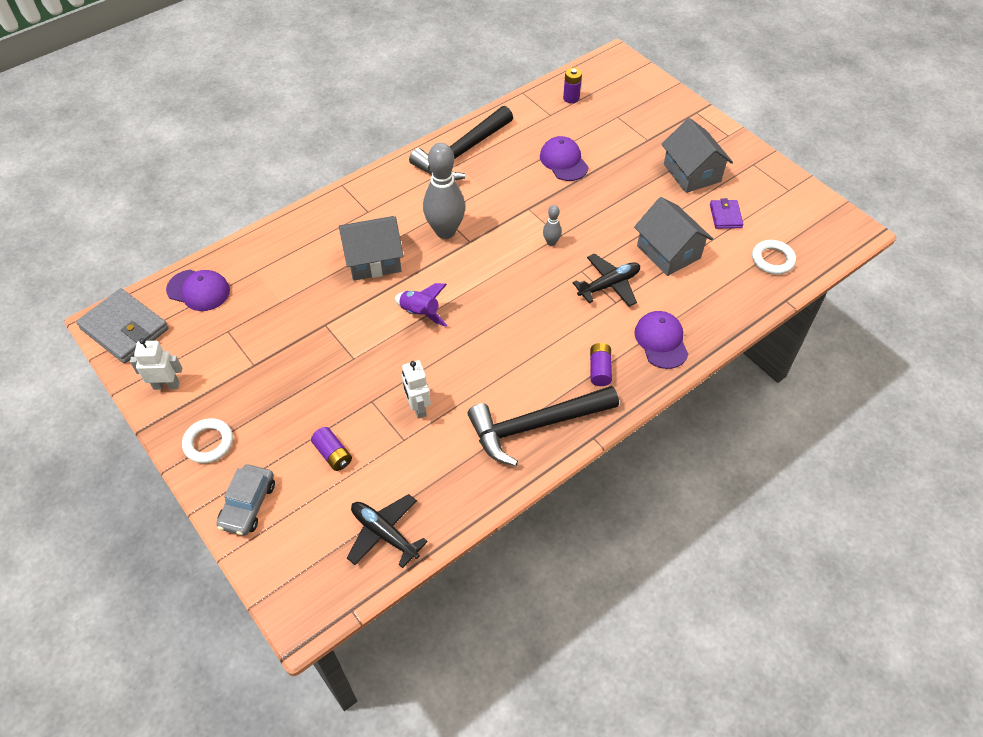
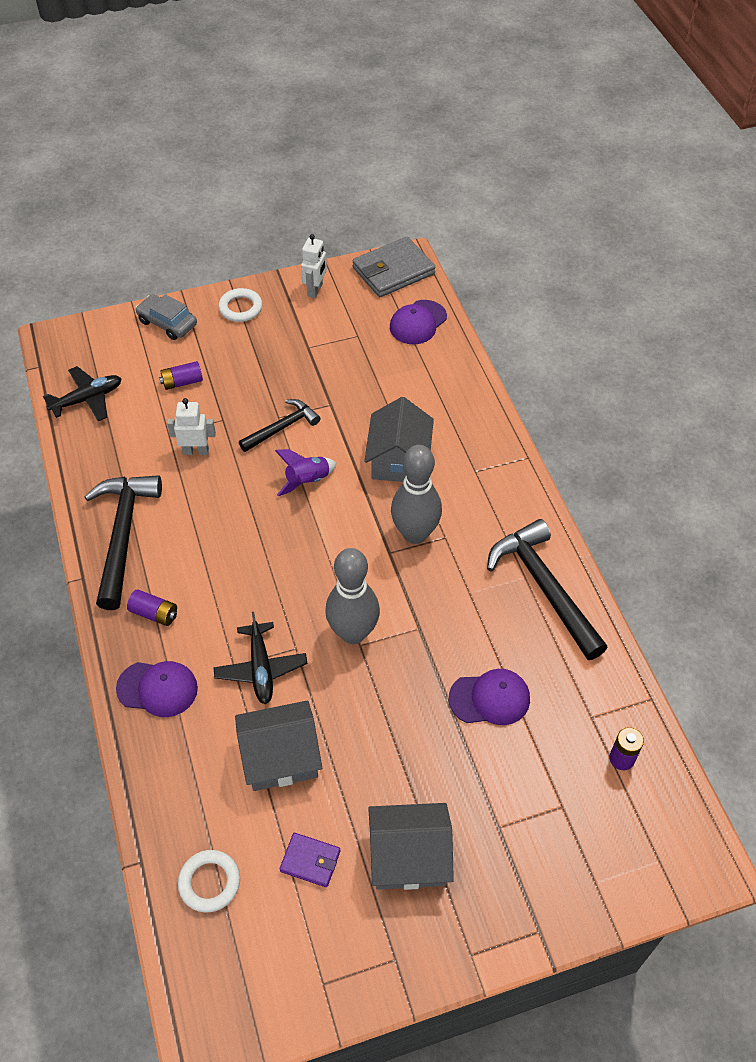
camera: 110 degrees right, 0 degrees up
(365, 351) = (282, 428): none -> black hammer
(551, 242) = (353, 633): grey bowling pin -> grey bowling pin, size x2.23

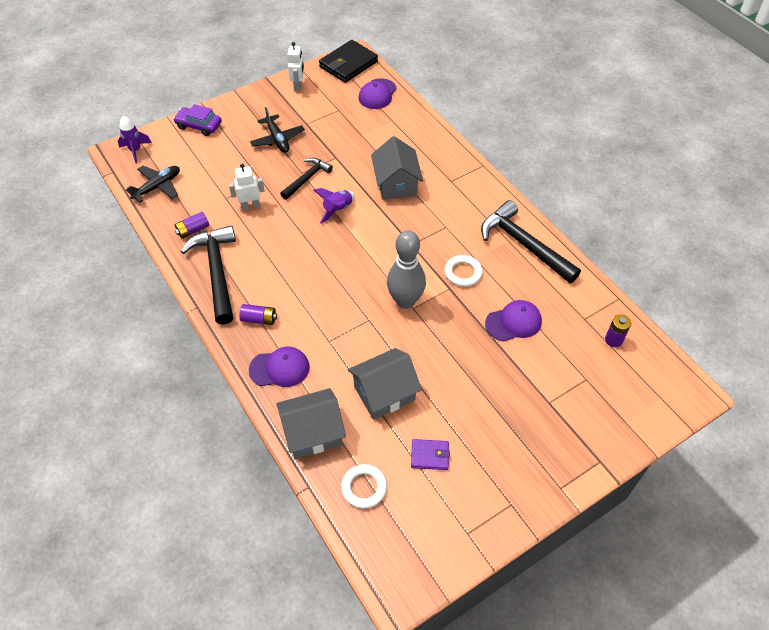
camera: 15 degrees left, 0 degrees up
(76, 342) = (135, 150): none -> purple rocket
(167, 323) = (199, 125): grey car -> purple car
(182, 382) = (224, 163): purple battery -> purple battery (193, 230)
(240, 308) = (249, 106): white ring -> white ring (463, 273)
(261, 668) = (349, 338): black plane -> black plane (277, 139)
(393, 271) = (348, 64): grey wallet -> black wallet
(409, 857) = (496, 436): grey house -> grey house (312, 432)
(415, 534) = (424, 228): grey bowling pin -> none

